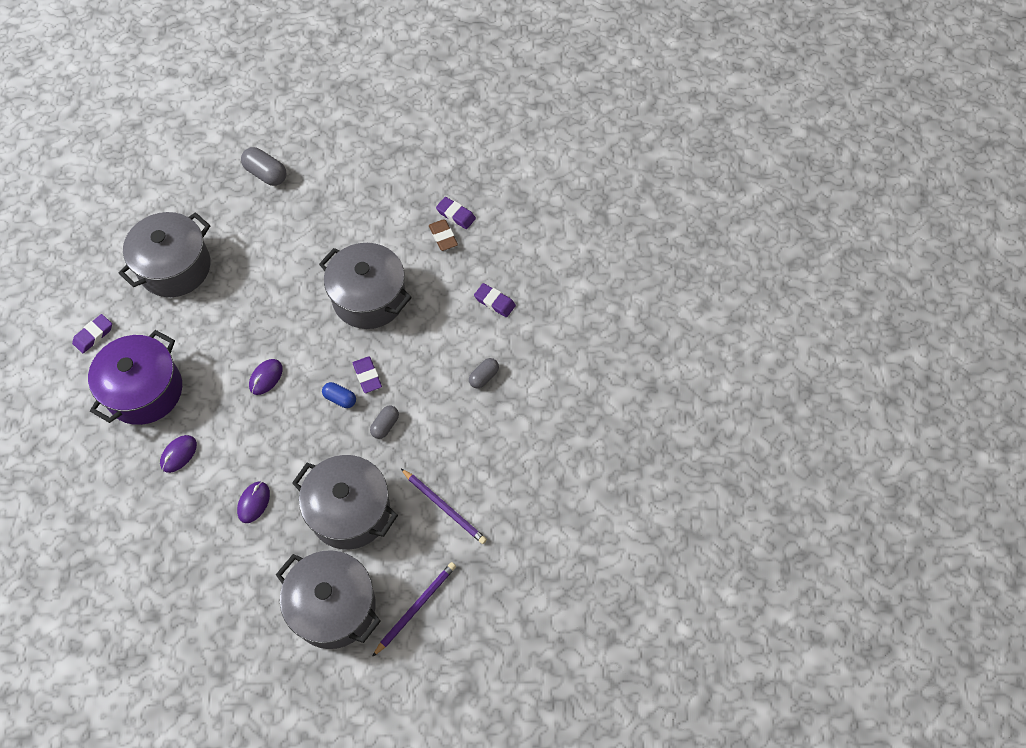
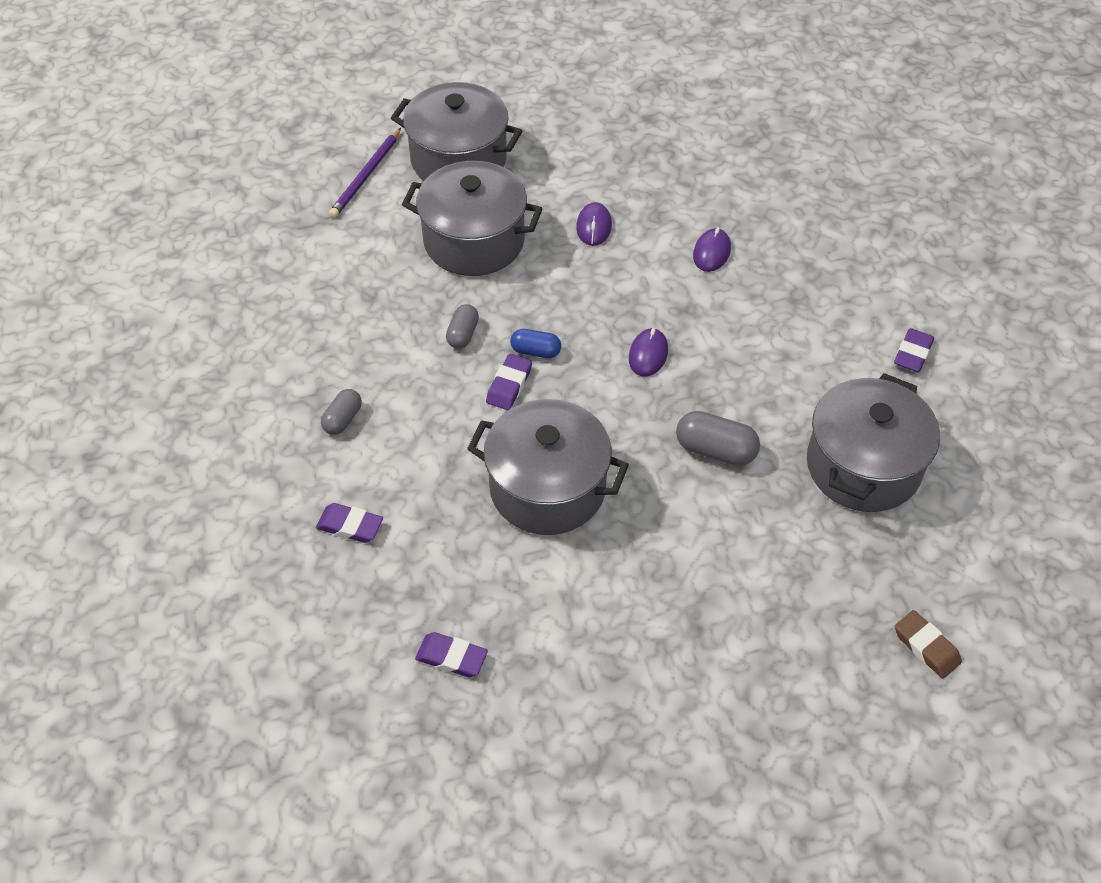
camera: 165 degrees right, 10 degrees down
(144, 391) = (798, 306): purple pot -> none
(266, 174) = (812, 654): grey capsule -> grey capsule (715, 450)
(367, 376) = (509, 385): purple eraser -> purple eraser turned 60 degrees clockwise
(443, 237) = (462, 612): brown eraser -> brown eraser (926, 647)
(444, 507) = (358, 267): purple pencil -> none

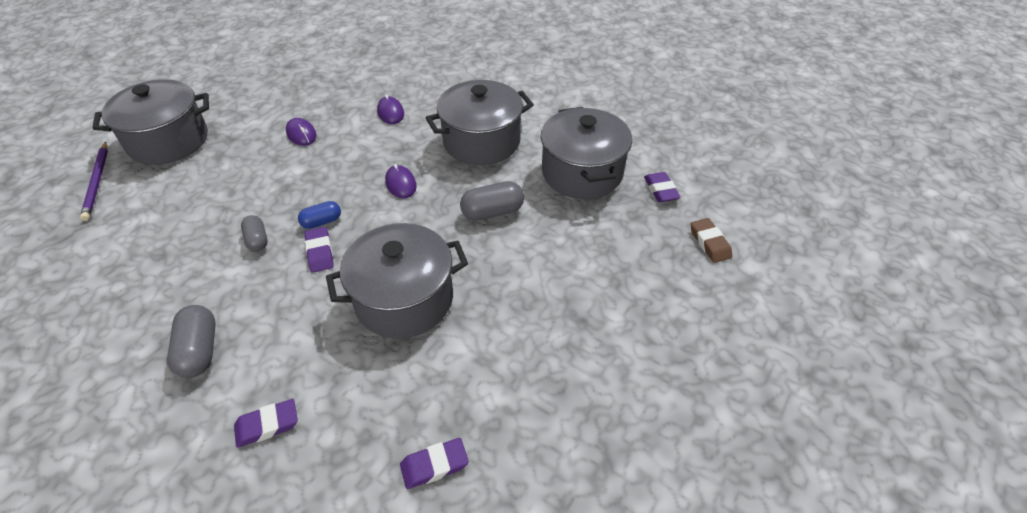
camera: 40 degrees left, 5 degrees down
(343, 419) = (199, 351): grey capsule -> grey capsule, size x1.56
(474, 241) = (219, 181): grey pot -> grey pot (481, 141)
(912, 353) = (550, 106): purple eraser -> purple eraser (660, 190)
(926, 647) = (709, 243): brown eraser -> brown eraser turned 60 degrees clockwise

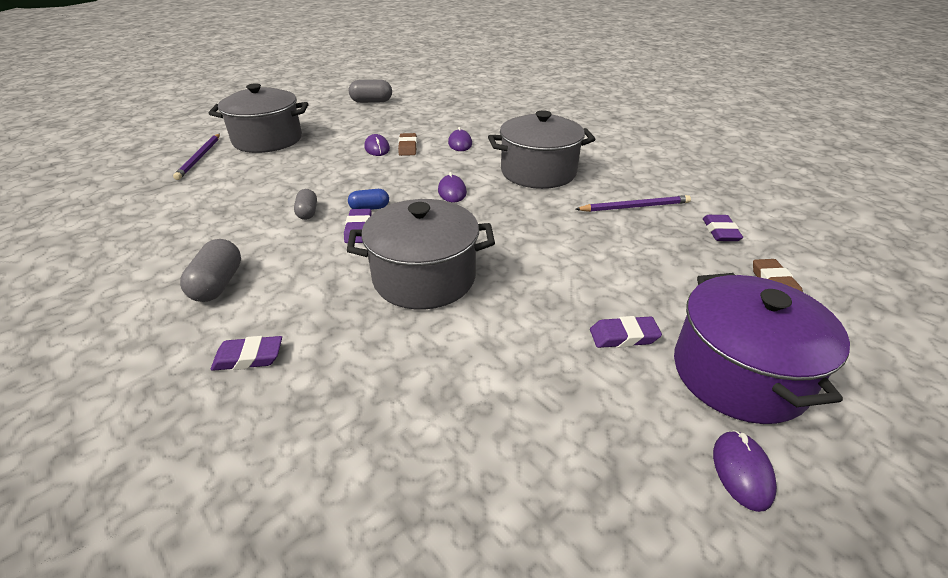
camera: 15 degrees right, 10 degrees down
(335, 127) = (408, 147): none -> brown eraser
(434, 465) = (404, 434): purple eraser -> purple eraser (623, 336)
(492, 212) = (534, 224): grey capsule -> grey capsule (371, 101)
(582, 172) = (635, 207): grey pot -> purple pencil
(688, 343) = (738, 374): none -> purple pot
(697, 431) = (742, 471): none -> purple mouse

